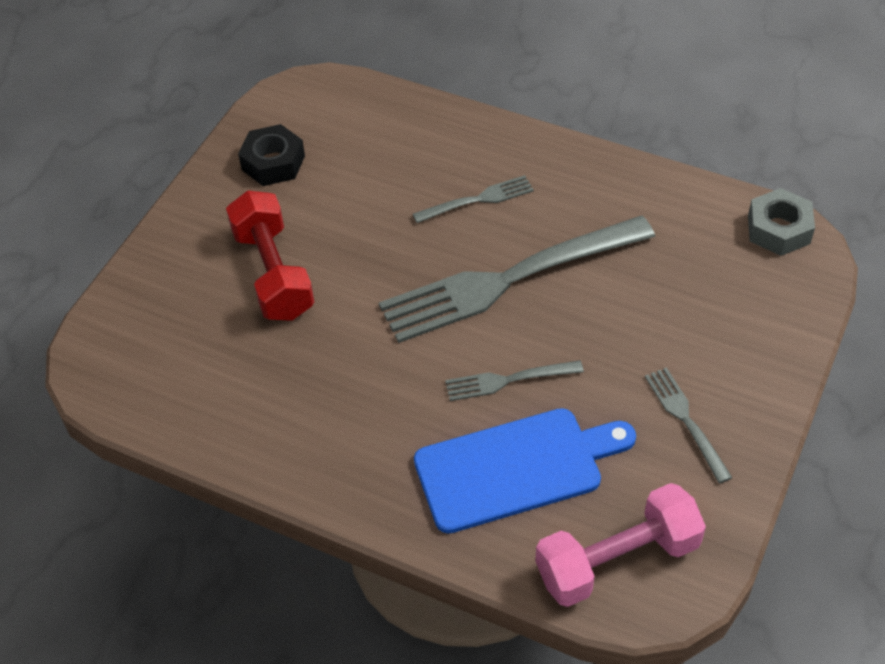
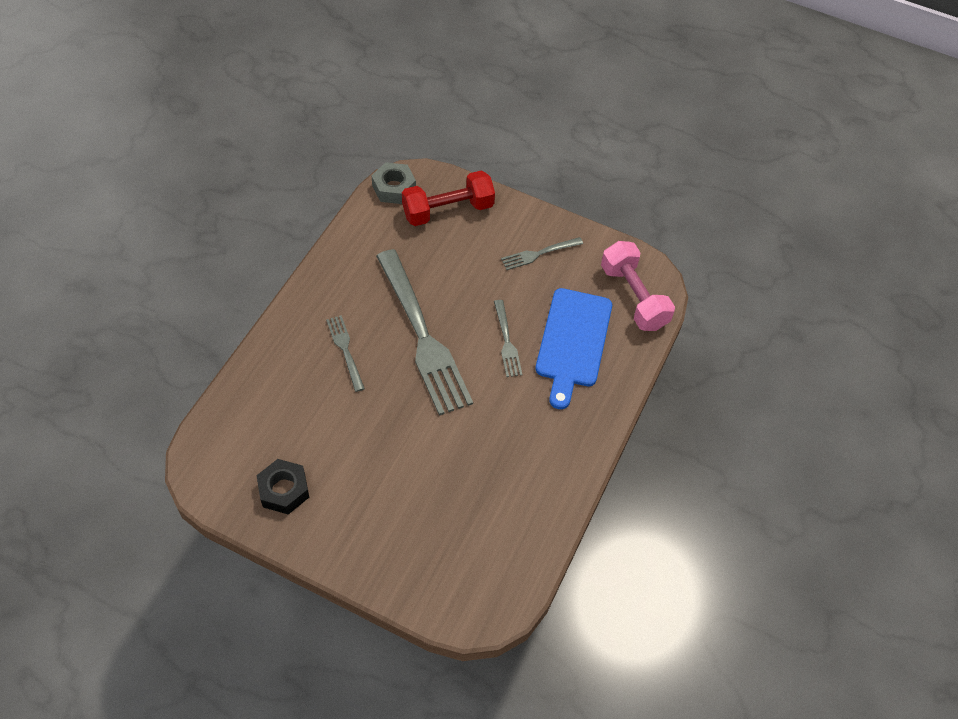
camera: 95 degrees left, 5 degrees up
(273, 273) = (402, 486): red dumbbell -> red dumbbell (448, 210)
(515, 468) = (573, 342): blue cutting board -> blue cutting board turned 150 degrees counterclockwise

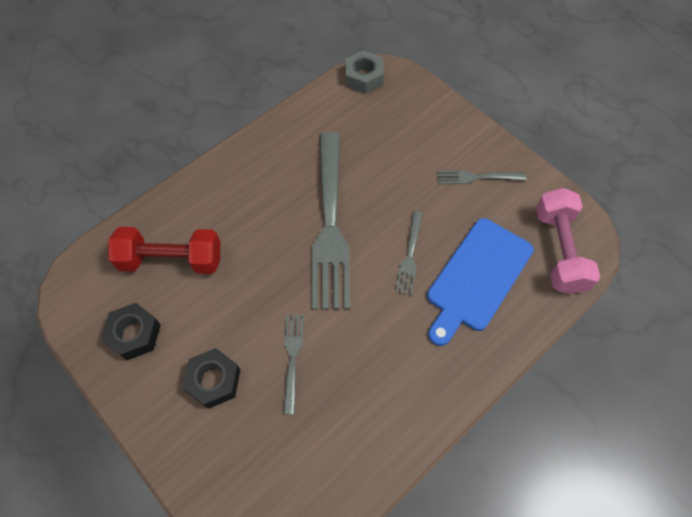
camera: 25 degrees right, 5 degrees up
(345, 350) = (252, 215): grey fork -> grey fork (292, 358)
(378, 503) = (213, 380): none -> black nut
(448, 210) = (405, 111): red dumbbell -> red dumbbell (171, 260)

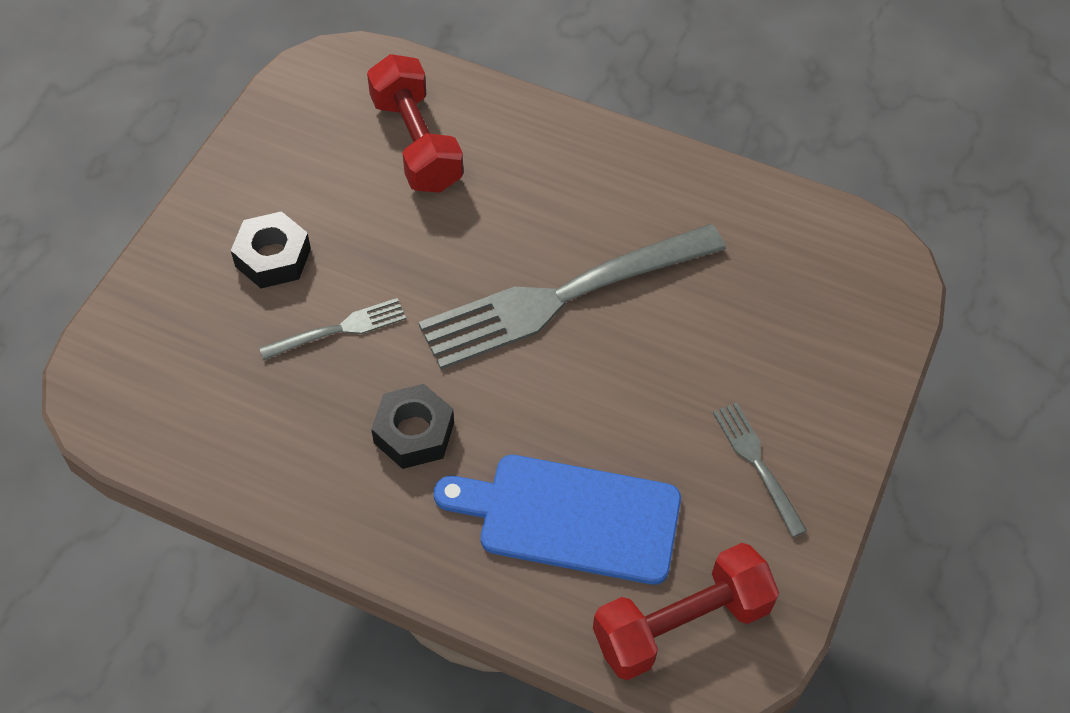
camera: 65 degrees right, 5 degrees down
(134, 334) = (298, 151): black nut -> black nut (414, 433)
(364, 77) = (861, 242): grey nut -> none
(410, 255) = (563, 415): grey fork -> none
(559, 250) = (681, 624): pink dumbbell -> red dumbbell

